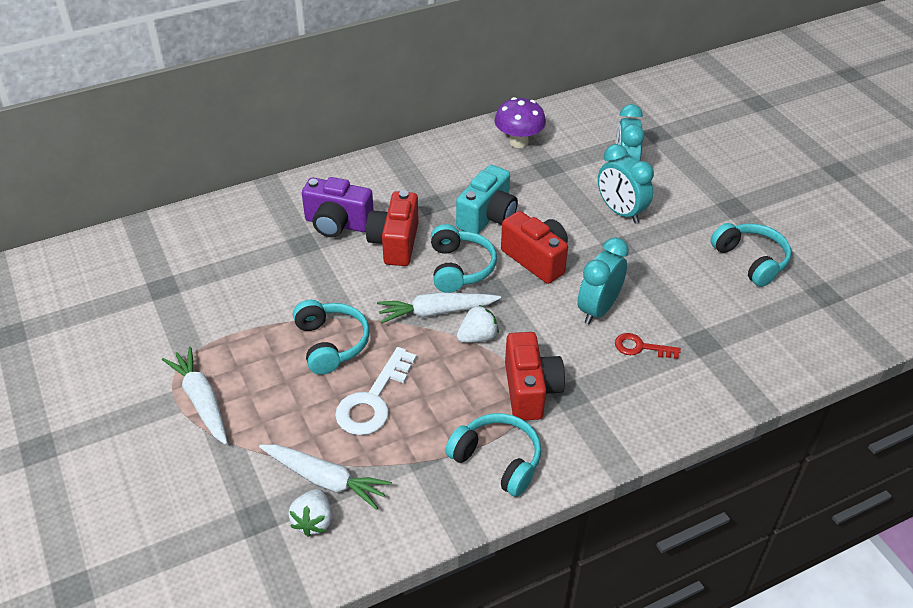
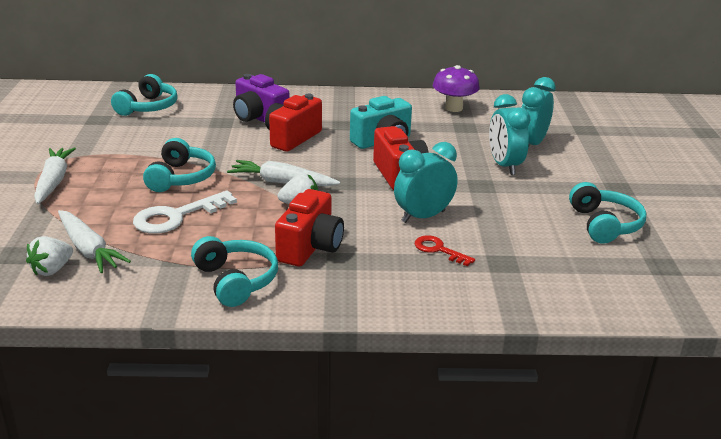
camera: 25 degrees right, 15 degrees down
(460, 268) = (328, 163): turquoise headphones -> turquoise headphones (148, 107)

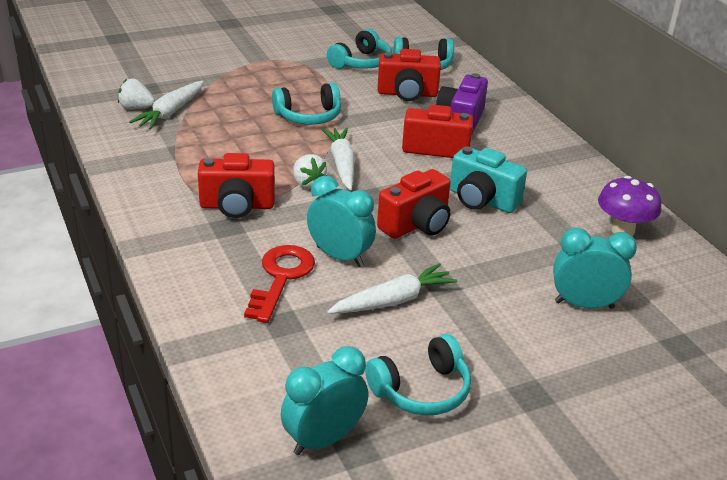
camera: 65 degrees right, 5 degrees up
(54, 181) = (258, 69): white carrot -> white carrot (393, 301)
(176, 216) = (243, 132): white key -> none
(190, 126) = (407, 94): none -> red camera
(236, 281) = (164, 184): turquoise headphones -> turquoise headphones (361, 62)
(438, 250) = (281, 277): red key -> red key, size x1.72
(504, 166) = (504, 292): turquoise clock -> turquoise clock (323, 439)

